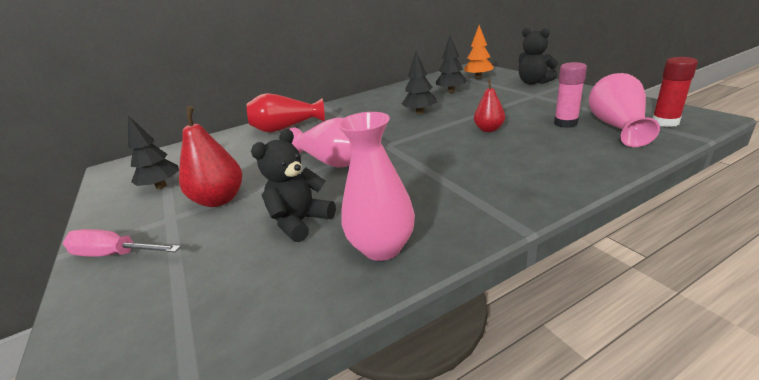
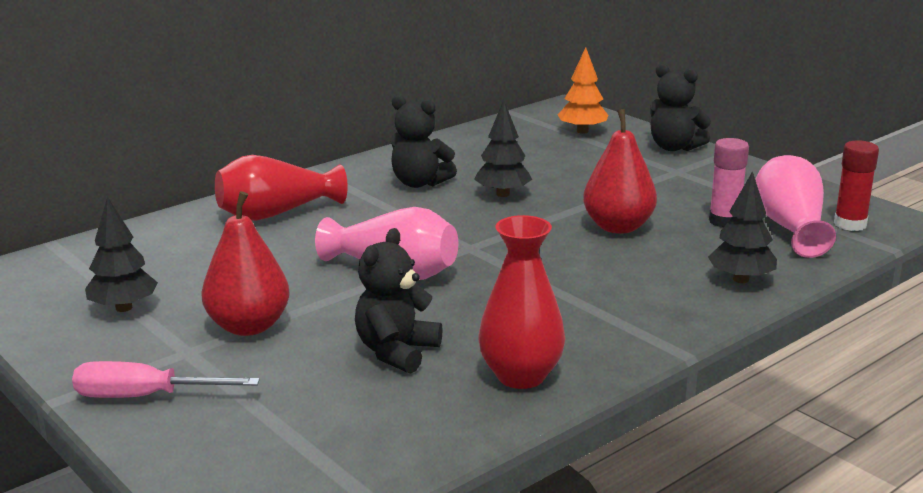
camera: 15 degrees left, 5 degrees down
(374, 108) = (419, 183): none -> black teddy bear
(382, 247) = (521, 376): pink vase -> red vase
(451, 91) = (543, 156): black tree -> black tree (741, 279)
(489, 129) = (618, 227): red pear -> red pear, size x1.62

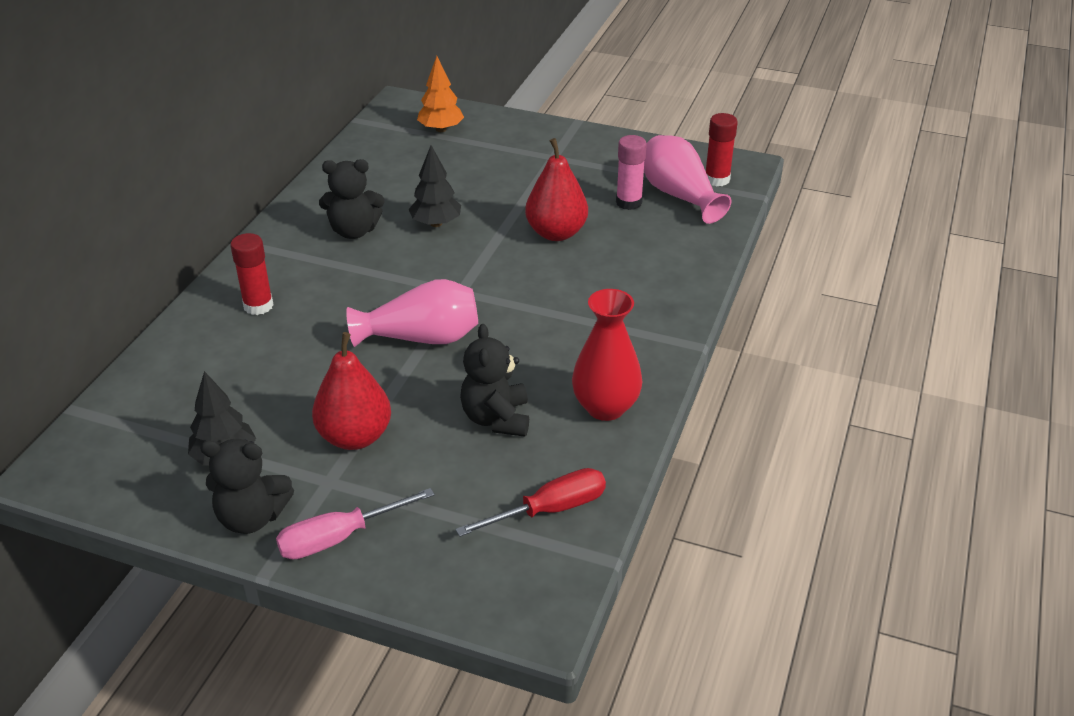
camera: 30 degrees left, 15 degrees up
(276, 213) = (258, 306): red vase -> red glue stick
(367, 442) = (550, 510): none -> red screwdriver
(674, 147) = (530, 129): black teddy bear -> black teddy bear (252, 517)
(741, 279) = (683, 260): black tree -> none

